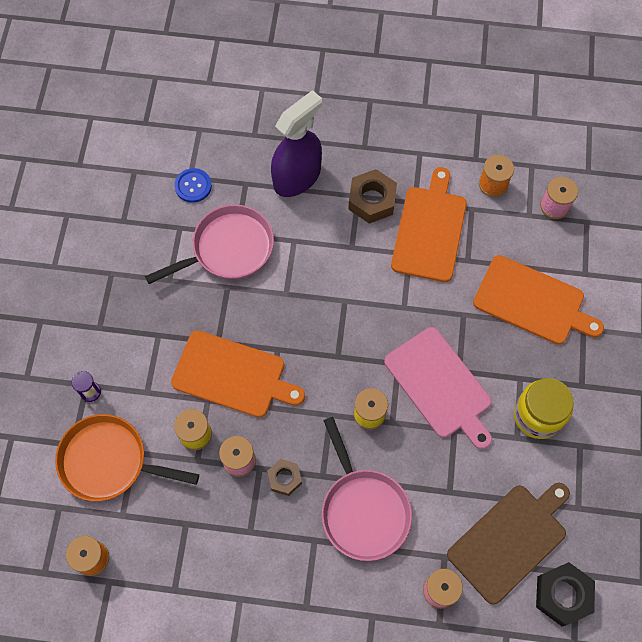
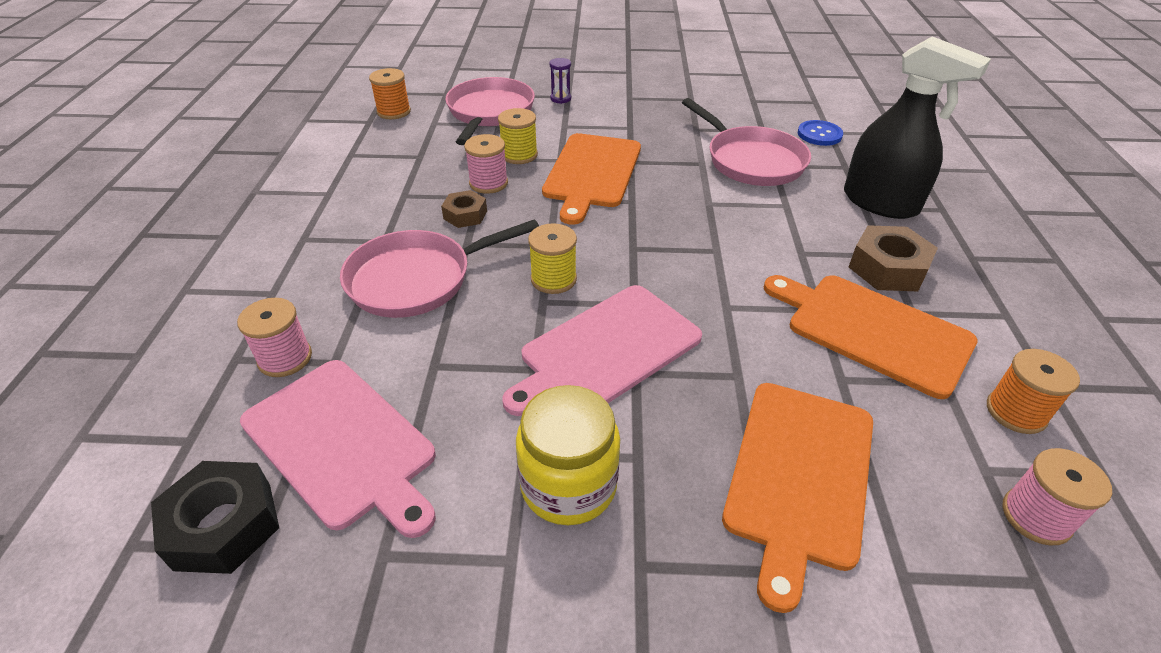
camera: 85 degrees right, 25 degrees down
(109, 461) = (489, 112): orange pan -> pink pan
(297, 177) = (880, 203): purple spray bottle -> black spray bottle
(429, 230) = (873, 331): orange cutting board -> orange cutting board turned 150 degrees counterclockwise
(509, 540) = (342, 443): brown cutting board -> pink cutting board

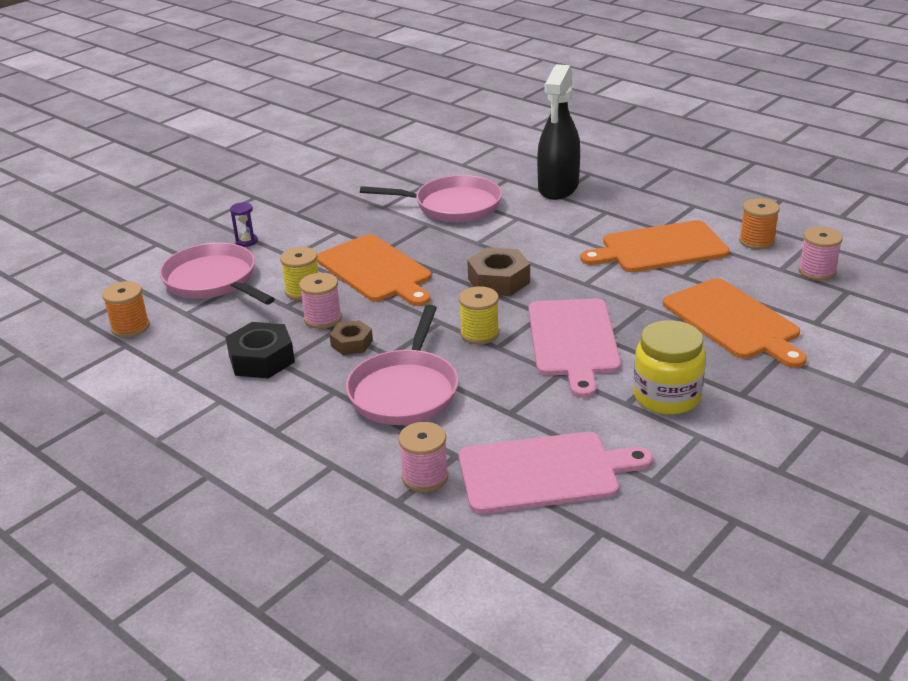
camera: 50 degrees left, 10 degrees down
(223, 525) = (567, 541): black nut -> black nut (261, 359)
(819, 134) = (459, 169): blue button -> none
(880, 203) = (558, 188): black spray bottle -> black spray bottle turned 120 degrees clockwise
(887, 268) = (617, 217): brown nut -> brown nut (498, 281)

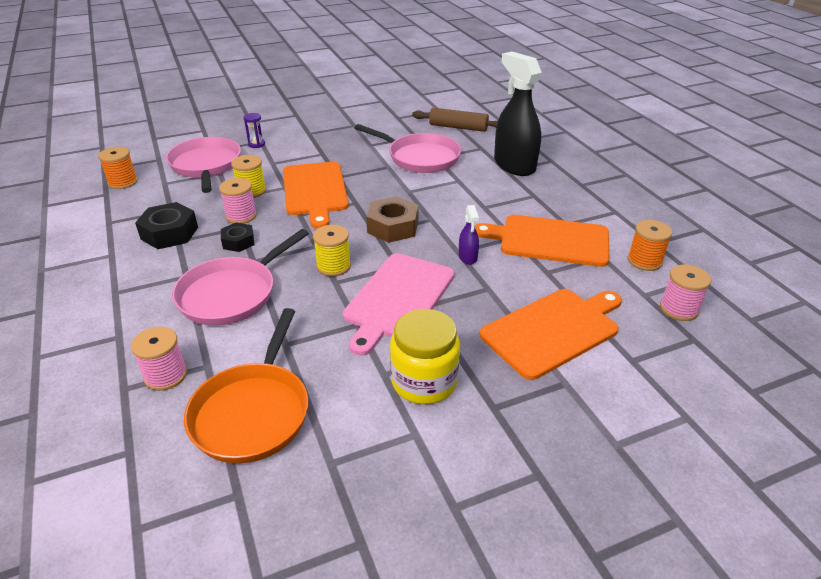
camera: 25 degrees right, 5 degrees up
(352, 343) = (238, 242): brown nut -> black nut
(460, 164) = (458, 127): none -> brown rolling pin
(544, 472) = (253, 412): pink cutting board -> orange pan
(558, 188) = (514, 165): black spray bottle -> black spray bottle turned 105 degrees clockwise
(600, 285) = (468, 257): none -> purple spray bottle
(733, 321) = (553, 330): orange cutting board -> orange cutting board turned 120 degrees counterclockwise

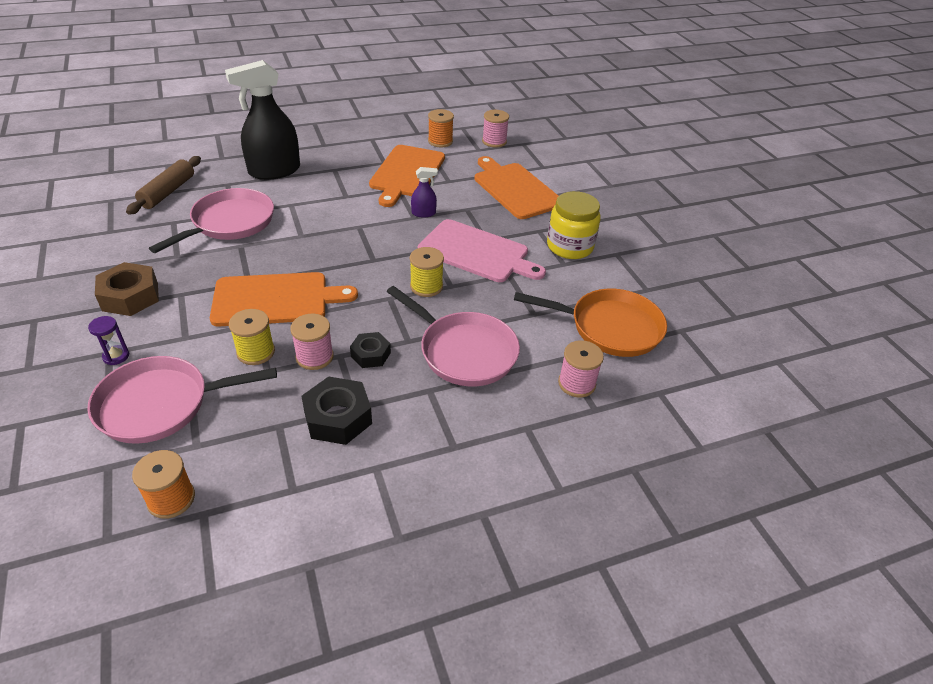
camera: 90 degrees left, 5 degrees up
(393, 227) = (366, 249): brown nut -> brown nut (130, 296)

